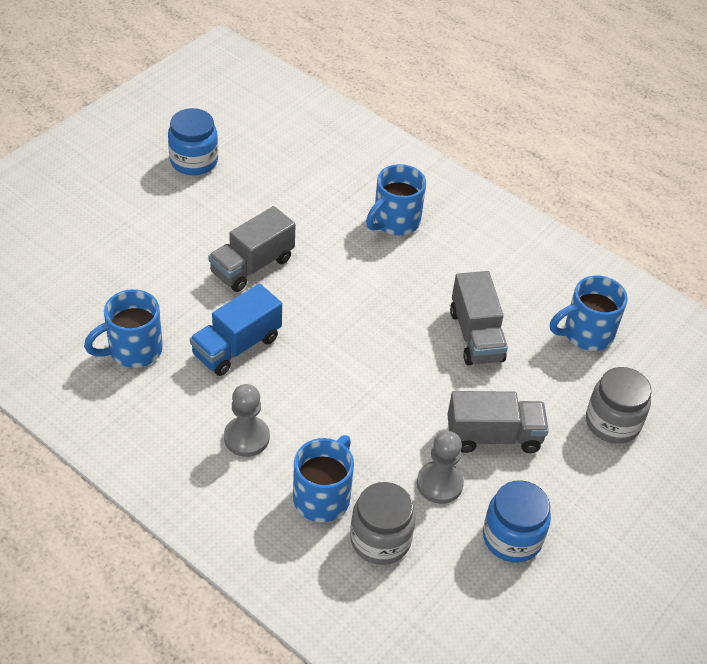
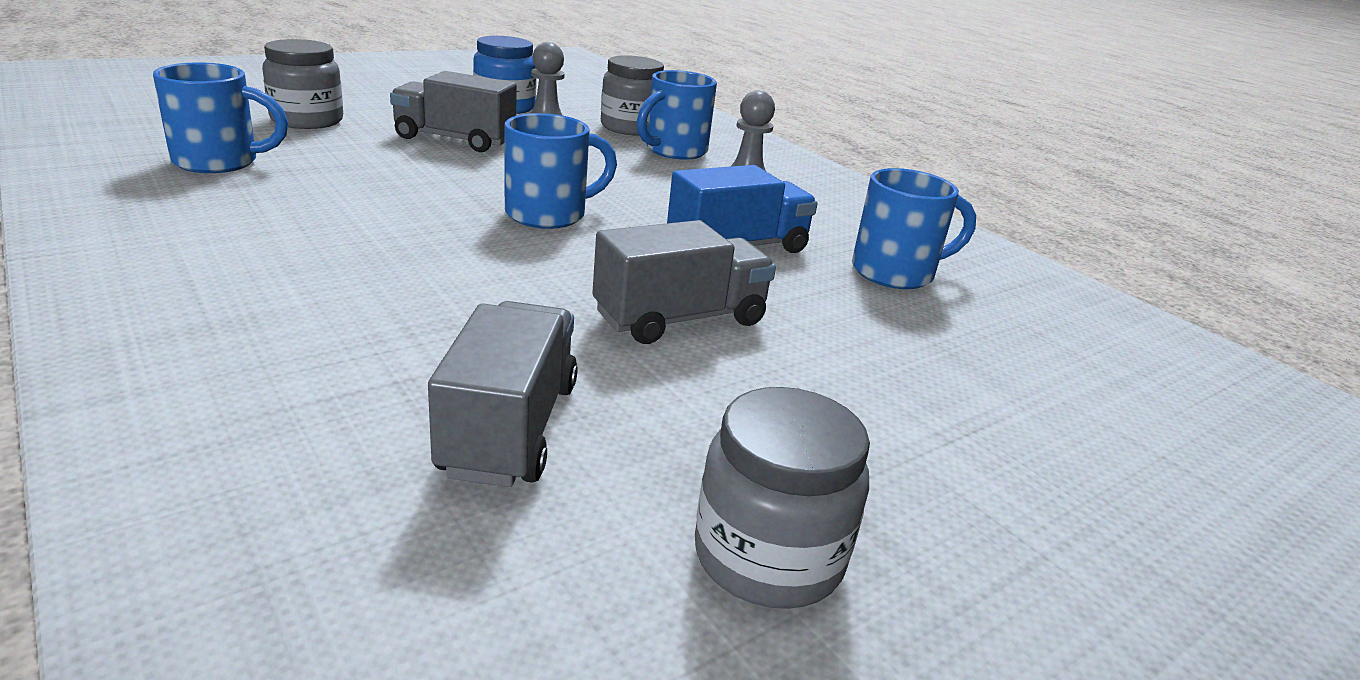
camera: 165 degrees left, 20 degrees down
(194, 161) = (768, 557): blue jar -> grey jar
(395, 222) = (341, 319): blue mug -> blue mug (549, 214)
(476, 336) = (377, 189): grey truck -> grey truck (509, 428)

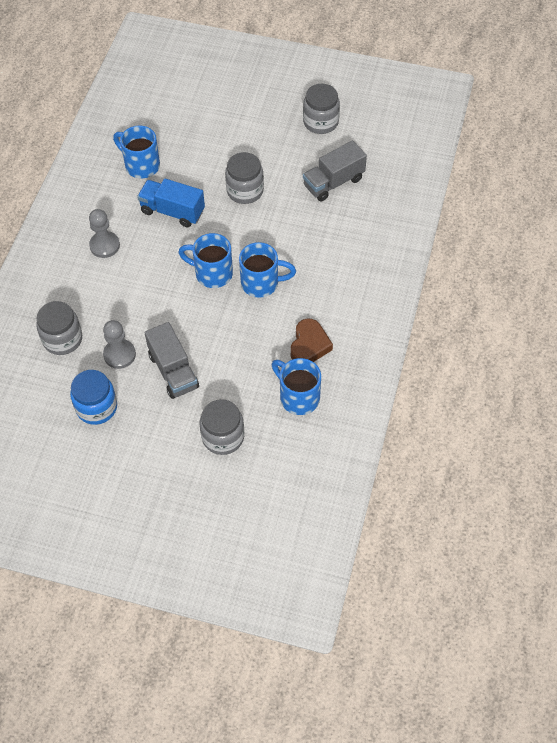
camera: 125 degrees left, 30 degrees up
(256, 202) = (309, 345): none -> brown heart
(674, 151) = (80, 299): blue mug -> blue mug (261, 283)
(680, 319) = (245, 191): grey truck -> grey jar

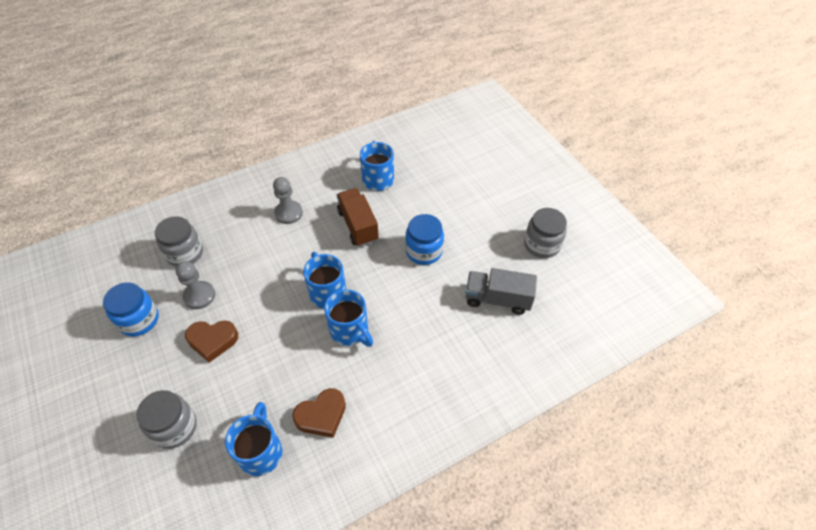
camera: 45 degrees right, 5 degrees down
(172, 211) = (358, 225): blue truck -> brown truck
(173, 371) = (212, 341): grey truck -> brown heart
(245, 191) = (424, 251): grey jar -> blue jar

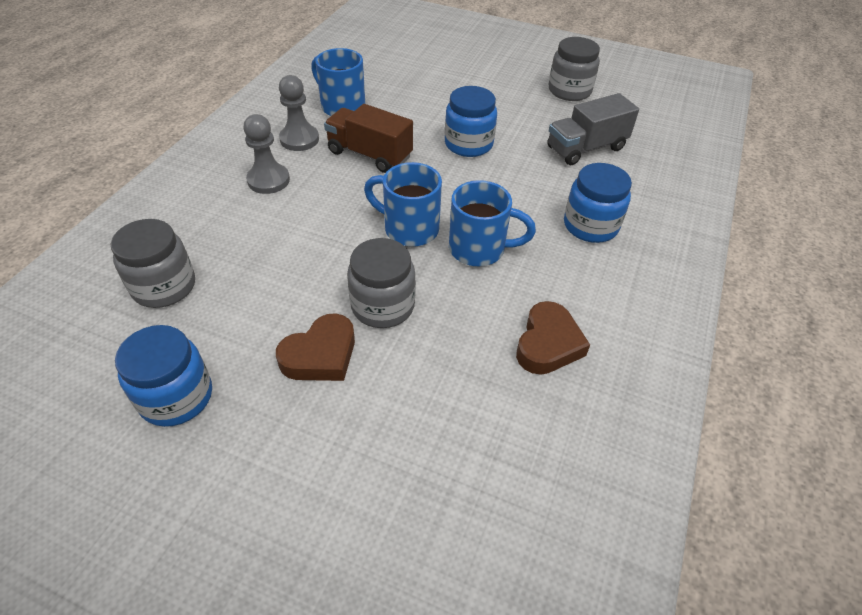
camera: 40 degrees left, 5 degrees down
(174, 427) = (382, 482): grey jar -> grey jar (383, 306)
(199, 296) = (242, 319): grey pawn -> grey pawn (299, 139)
(261, 451) = (525, 426): blue mug -> none
(432, 358) = (590, 226): none -> blue jar

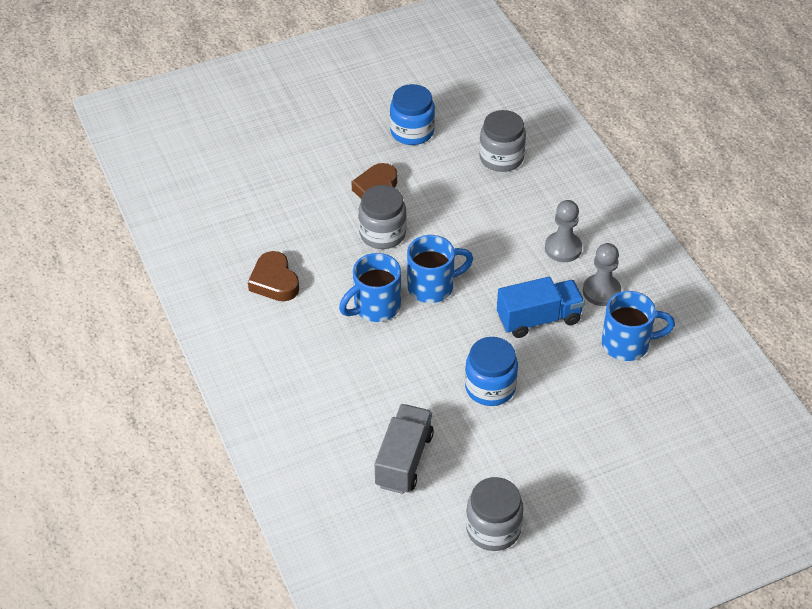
camera: 135 degrees right, 0 degrees up
(369, 154) = (538, 319): brown truck -> blue truck
(590, 226) = (327, 382): blue jar -> none

